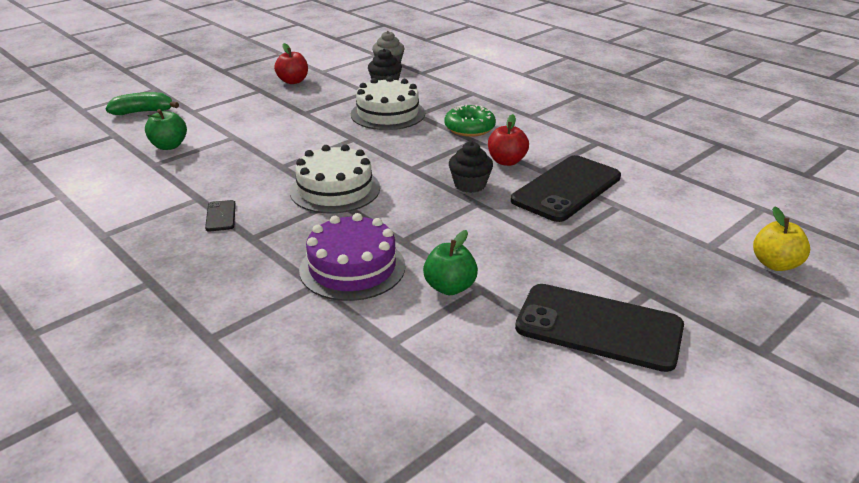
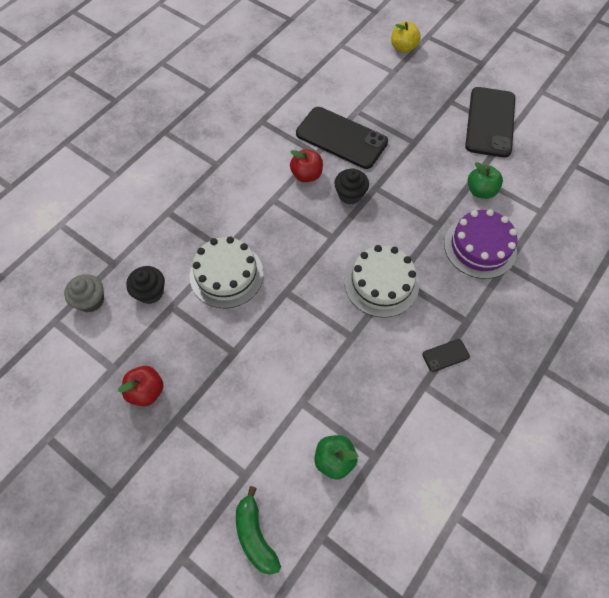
camera: 100 degrees left, 30 degrees up
(469, 128) = (249, 206): green donut -> none

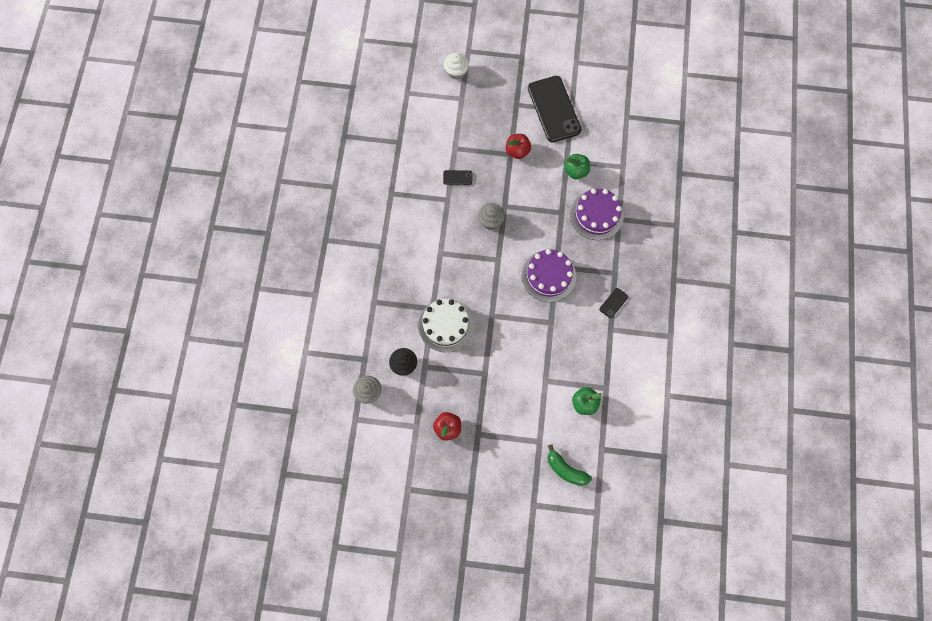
camera: 30 degrees left, 10 degrees up
(306, 175) = (451, 221): red apple -> red apple (517, 151)
(341, 138) = (457, 177): black phone -> black phone, size x0.41
(350, 194) = (491, 221): black cupcake -> grey cupcake
(381, 283) = (548, 276): white cake -> purple cake
(403, 48) = (456, 71): yellow apple -> white cupcake

